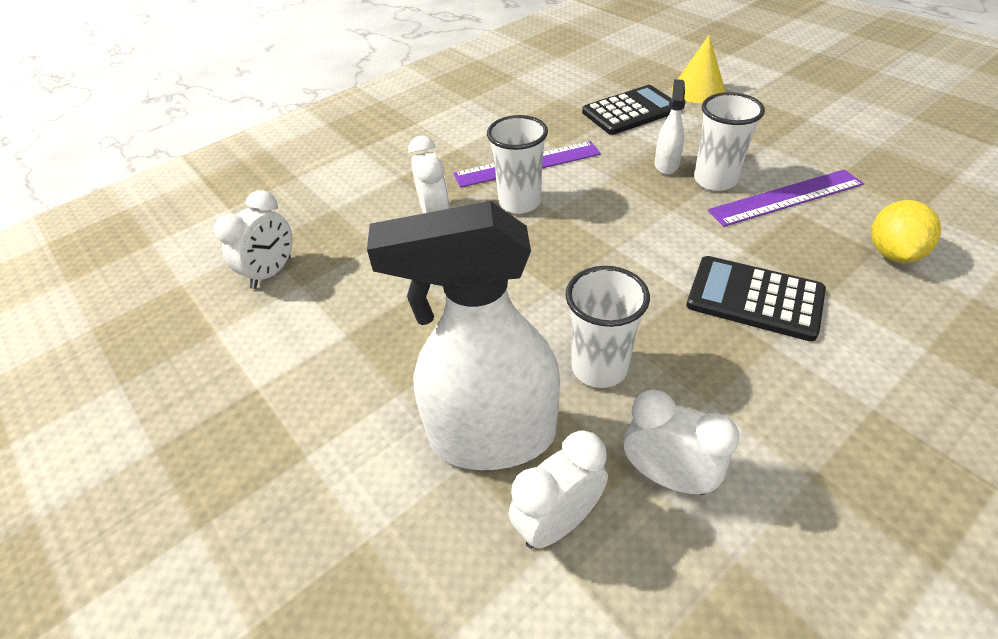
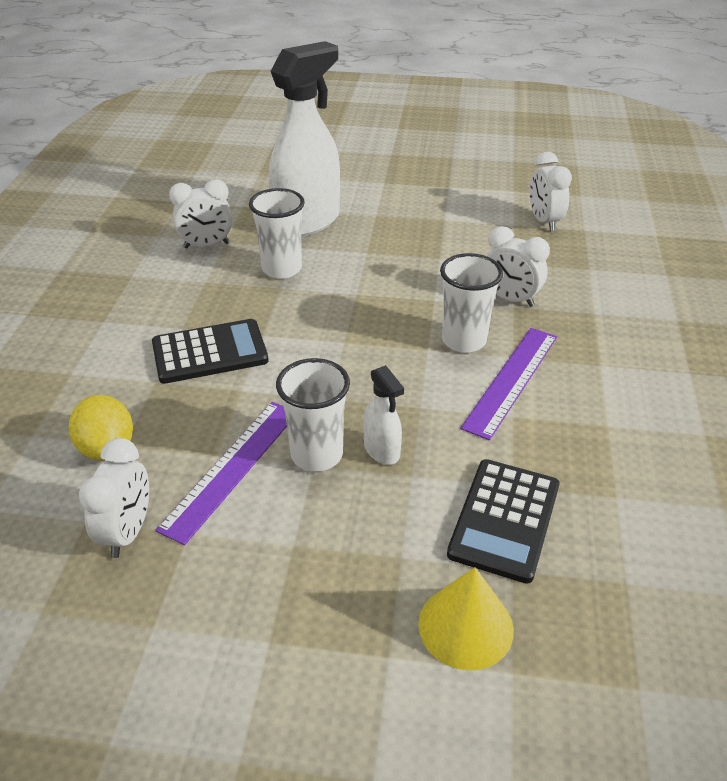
camera: 135 degrees right, 5 degrees down
(557, 522) = (246, 213): white clock -> white clock (127, 532)

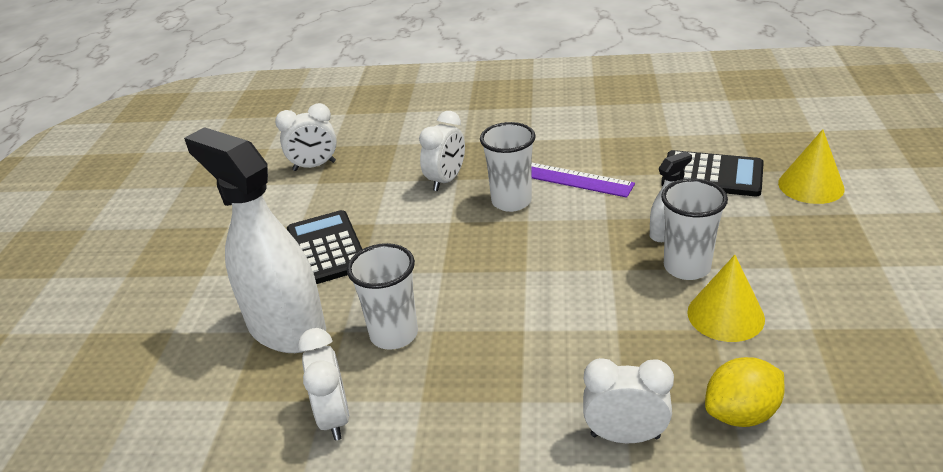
camera: 90 degrees left, 5 degrees down
(127, 532) = (835, 367): white clock -> white clock (625, 436)
(210, 352) = (563, 365): black calculator -> black calculator (326, 248)
(232, 468) = (725, 315): purple ruler -> yellow cone

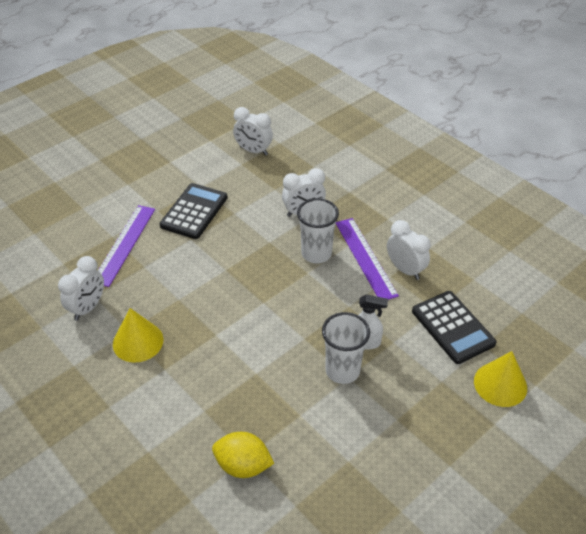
camera: 40 degrees right, 10 degrees up
(286, 328) = (124, 244): white spray bottle -> purple ruler
(394, 334) = (160, 287): white cup -> none
(625, 436) = (180, 426): white clock -> white clock (405, 270)
(725, 315) = (317, 414): yellow cone -> yellow cone (138, 341)

